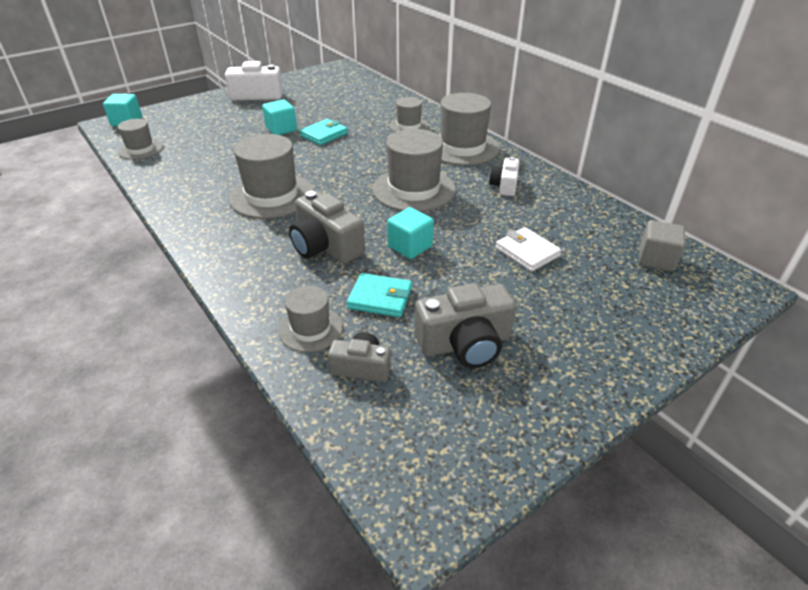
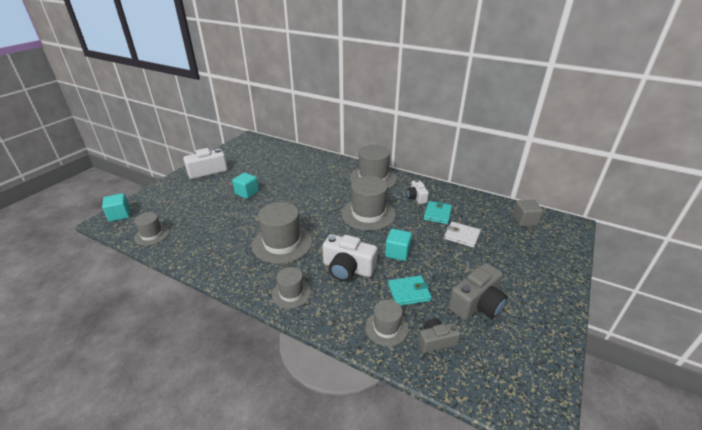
camera: 25 degrees left, 5 degrees down
(324, 134) = (280, 190): turquoise wallet -> turquoise wallet (437, 214)
(326, 246) = (348, 268): grey camera -> white camera
(408, 126) = (329, 171): grey hat -> grey hat (291, 293)

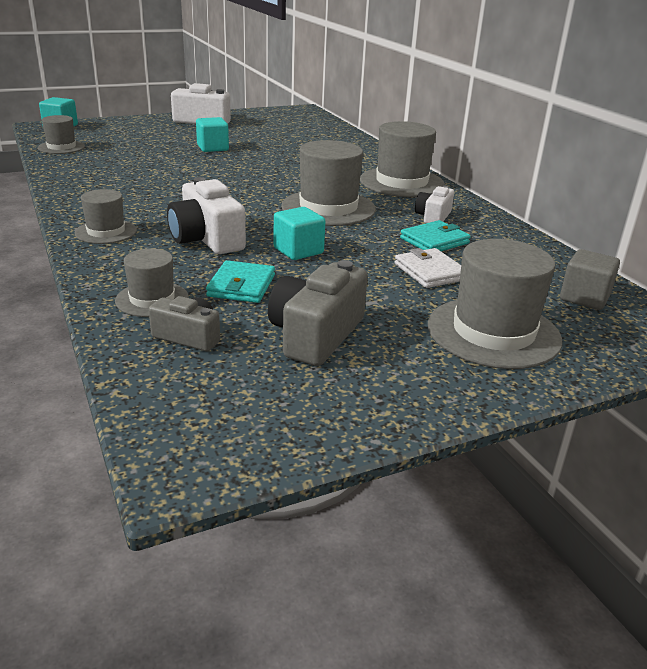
camera: 35 degrees right, 5 degrees down
(282, 243) = (173, 195): grey hat -> grey hat (493, 332)
(409, 292) = (241, 286): turquoise wallet -> turquoise wallet turned 75 degrees clockwise
(477, 304) = (316, 335): grey camera -> grey camera turned 120 degrees clockwise

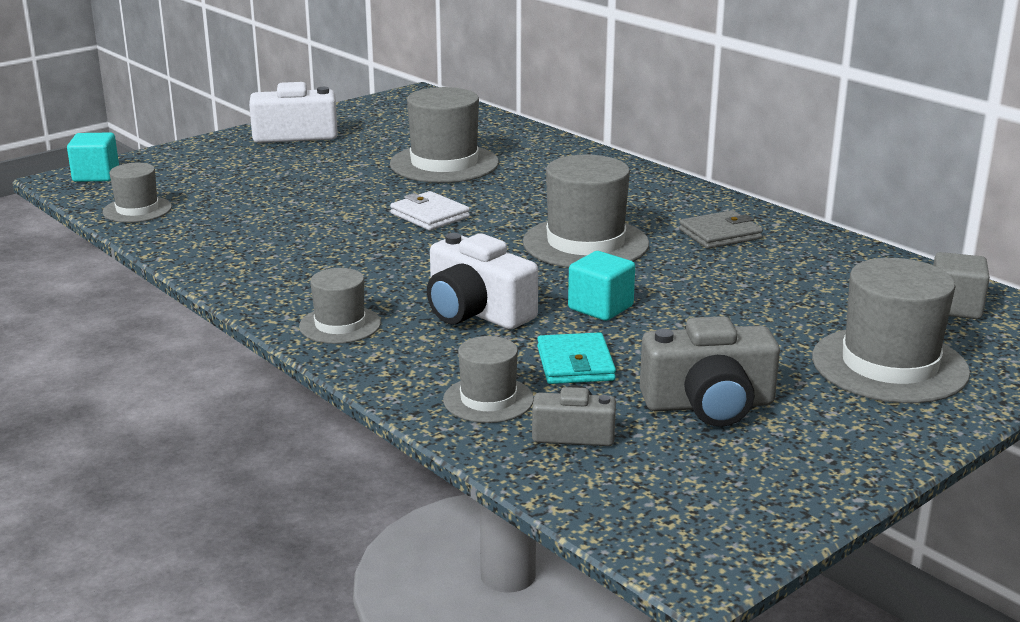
camera: 15 degrees left, 5 degrees down
(212, 148) = (353, 177): turquoise cube -> none
(316, 335) = (709, 404): grey camera -> grey camera turned 105 degrees counterclockwise
(401, 182) = (644, 191): grey hat -> grey hat (444, 164)
(430, 272) = (771, 307): white wallet -> white wallet (429, 215)
(433, 217) = (720, 234): white camera -> grey wallet
(434, 241) = (746, 266): turquoise wallet -> none

